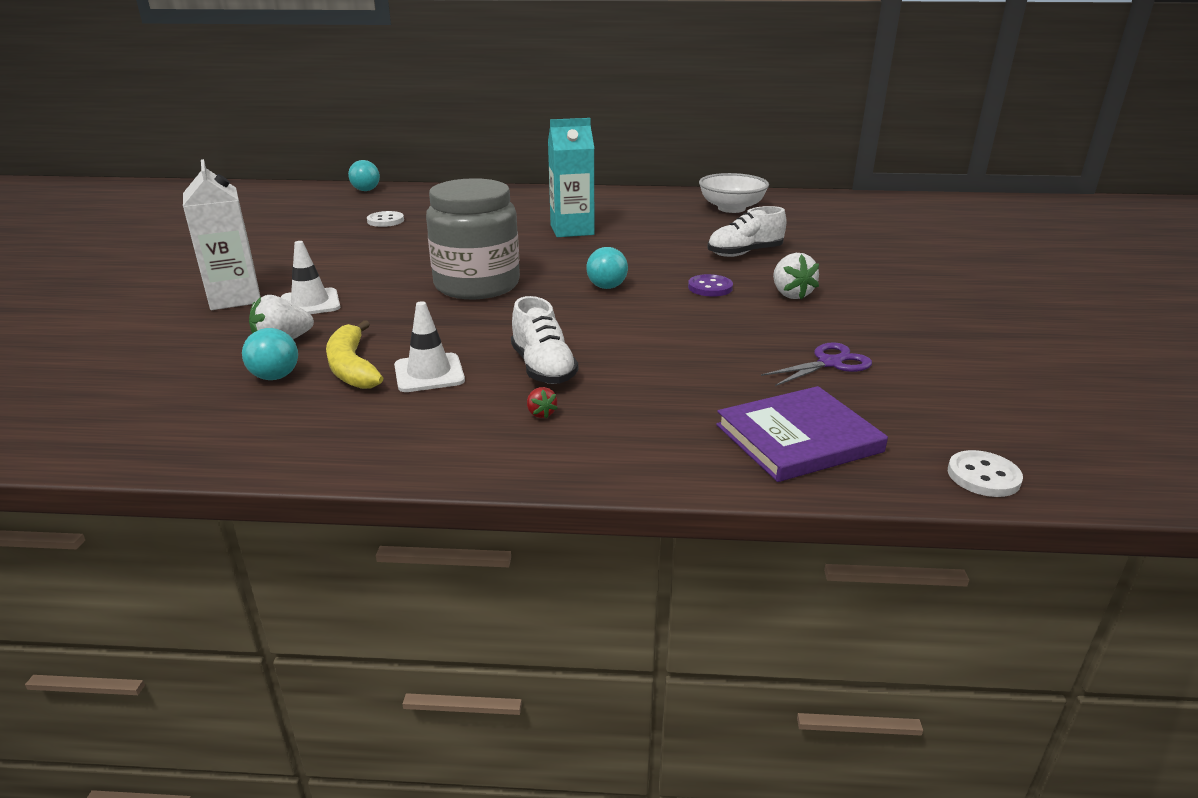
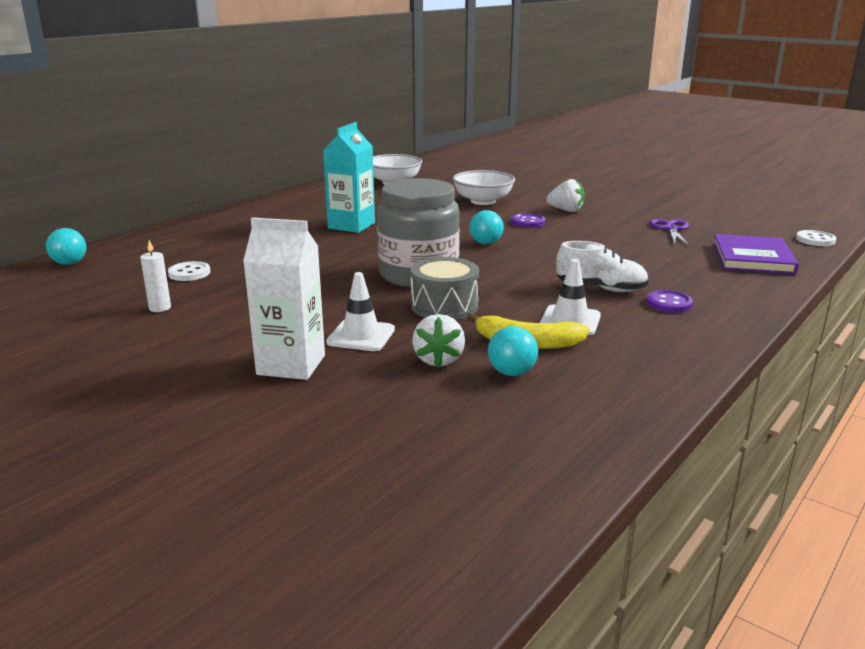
camera: 55 degrees left, 5 degrees down
(308, 234) = (160, 308): none -> white candle
(409, 313) = (444, 306): none -> grey drum
(541, 413) = (668, 303): red strawberry -> purple button
(744, 253) = (483, 201): white shoe -> white bowl

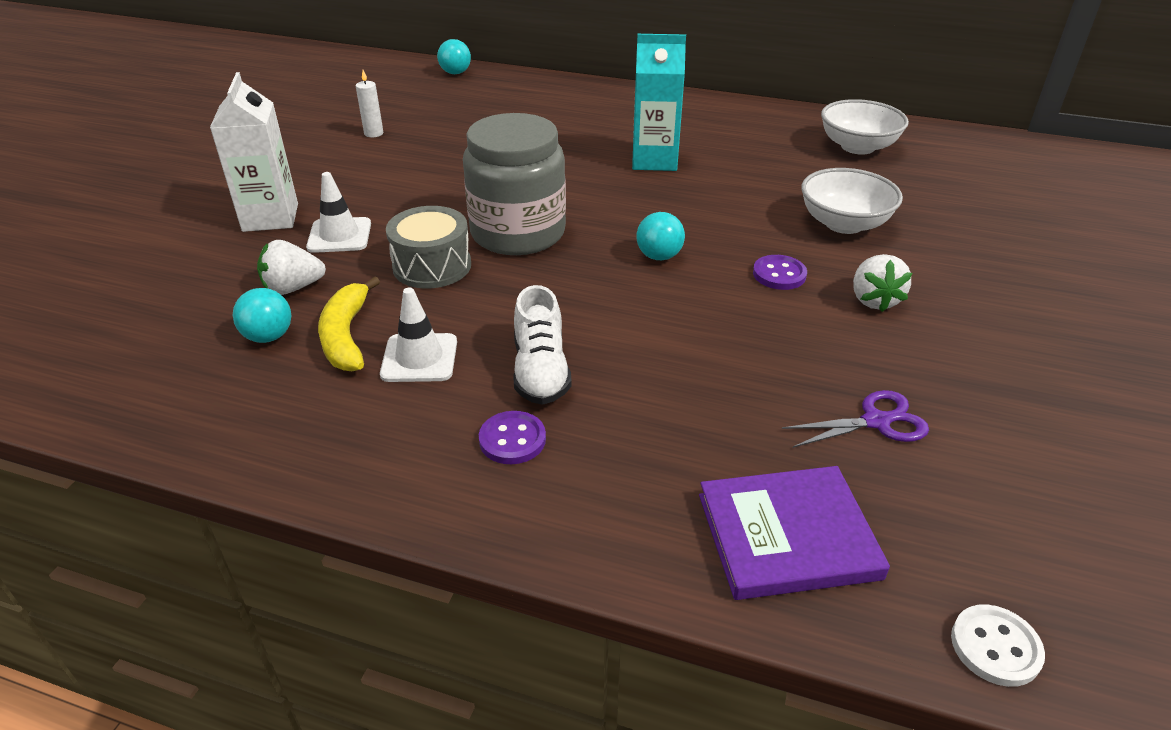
camera: 70 degrees right, 15 degrees up
(189, 273) = (459, 122): white button -> none

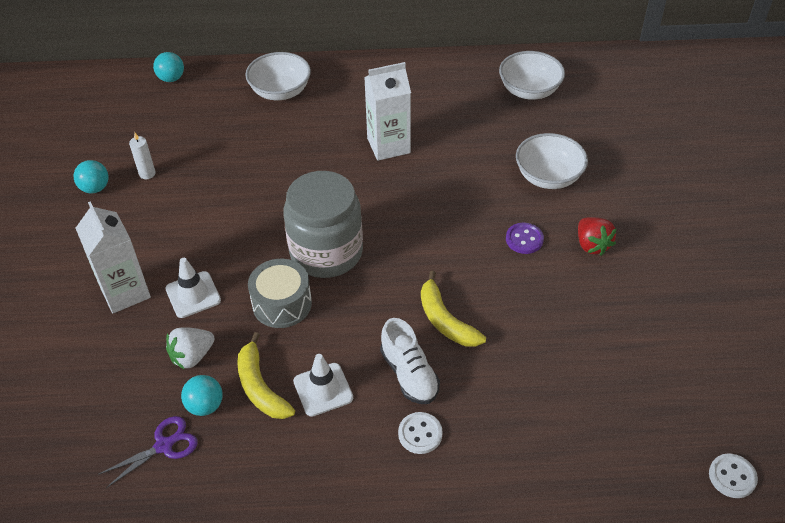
camera: 20 degrees left, 10 degrees up
(512, 440) = (420, 434): purple button -> white button
(561, 100) = (280, 91): none -> white bowl
(624, 329) = (445, 320): none -> yellow banana
(654, 160) = (388, 145): turquoise carton -> white carton
(659, 256) = (437, 246): turquoise ball -> turquoise ball (95, 188)
(787, 536) = (607, 446): purple book -> none
(874, 300) = (592, 245): white strawberry -> red strawberry
(876, 421) = (626, 347): purple scissors -> purple scissors (164, 445)

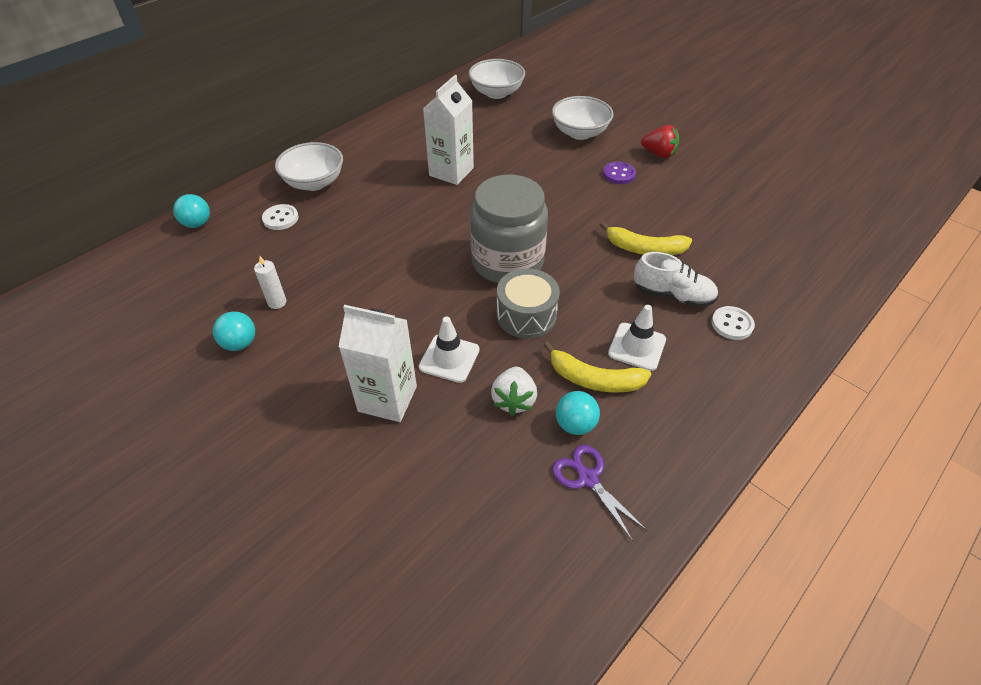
camera: 45 degrees left, 0 degrees up
(164, 445) = (588, 478): purple scissors -> purple scissors turned 45 degrees counterclockwise
(732, 477) = (895, 221): white button -> white button (280, 218)

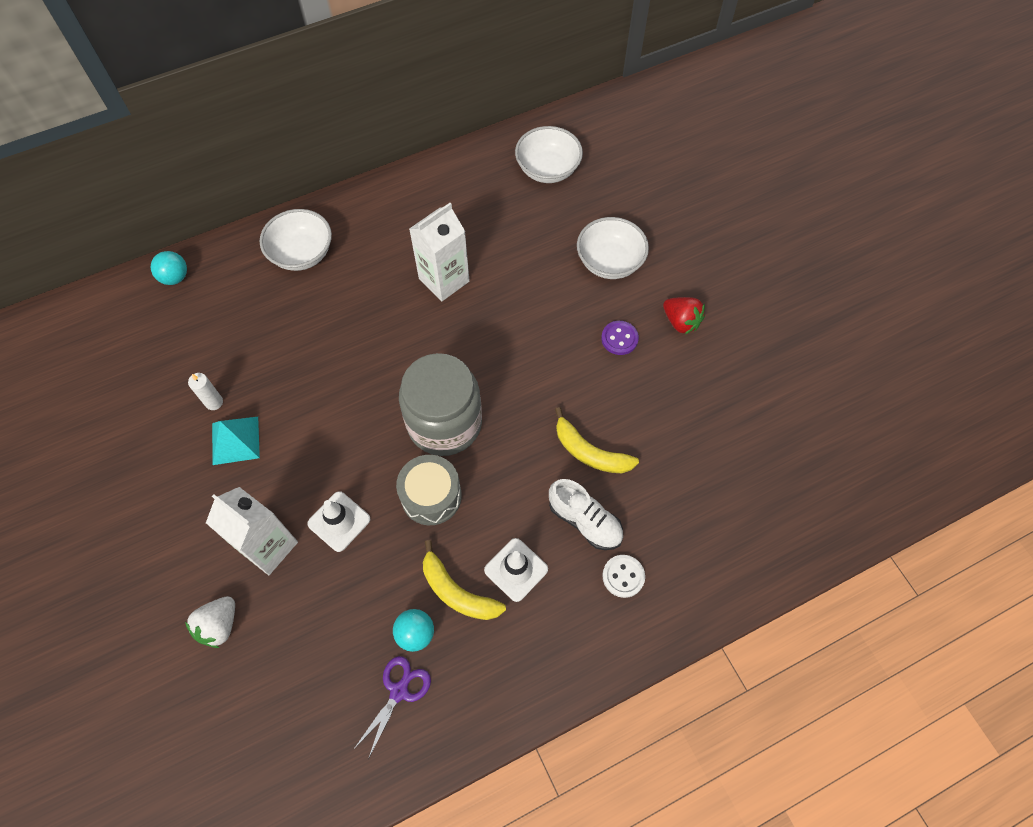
camera: 20 degrees right, 15 degrees up
(240, 343) = (167, 440): turquoise ball -> none
(280, 218) = (253, 294): white button -> none
(312, 325) = (235, 440): none -> turquoise pyramid
(514, 400) = (375, 588): white strawberry -> white strawberry (219, 625)
(588, 478) = (399, 691): purple scissors -> purple scissors turned 45 degrees clockwise

